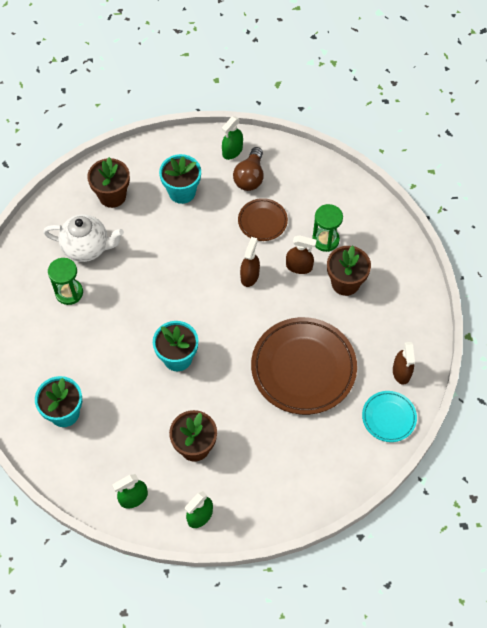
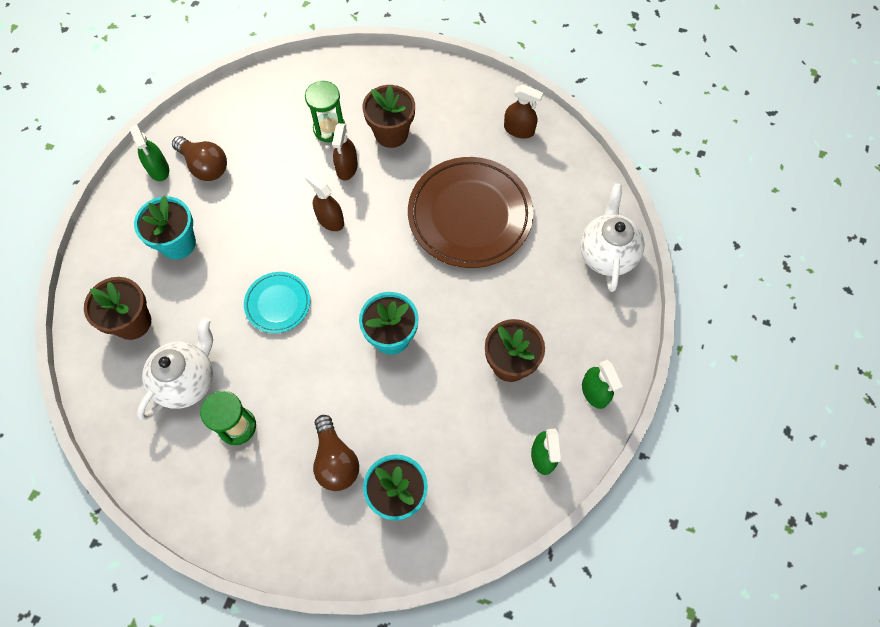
camera: 65 degrees left, 5 degrees up
(72, 363) = (335, 460): none -> brown light bulb
(262, 221) = (269, 178): brown plate -> none
(299, 266) = (347, 167): brown spray bottle -> brown spray bottle turned 150 degrees clockwise
(322, 482) = (606, 254): none -> white teapot
(388, 417) = (563, 163): turquoise plate -> turquoise plate (278, 304)

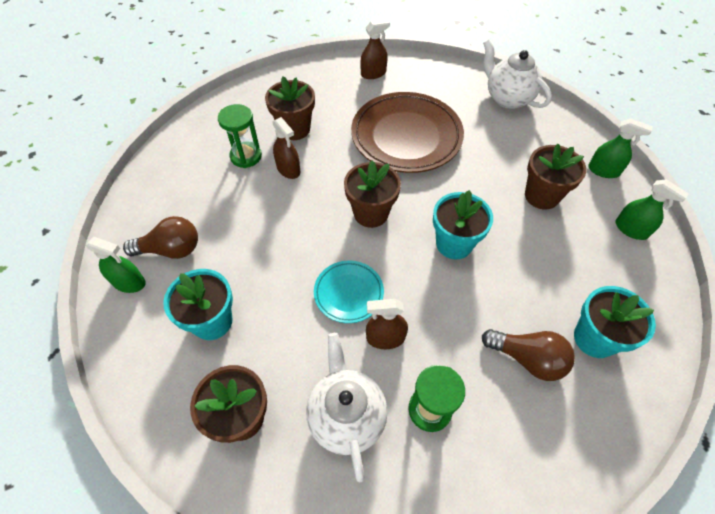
camera: 45 degrees left, 10 degrees down
(330, 220) = (317, 208): brown spray bottle -> brown spray bottle (385, 338)
(362, 258) = (371, 213): none -> brown flower pot

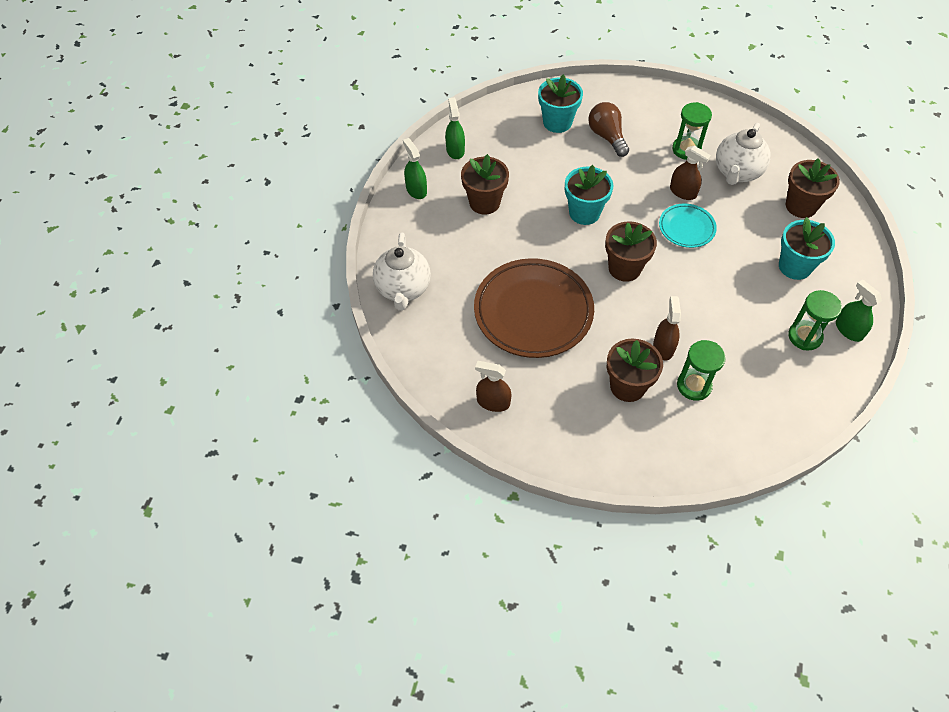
camera: 140 degrees left, 0 degrees up
(171, 249) = (804, 336): brown light bulb -> green hourglass

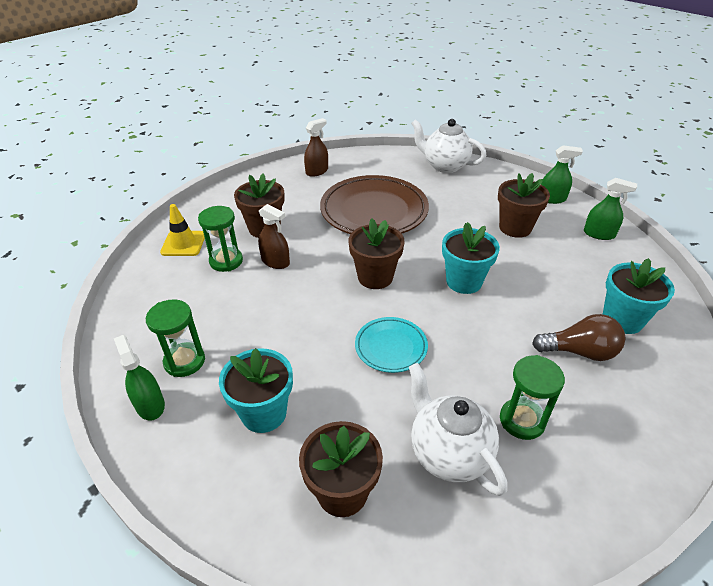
camera: 120 degrees right, 15 degrees down
(683, 192) = (447, 374): brown spray bottle -> none
(702, 440) = (183, 244): none -> yellow traffic cone
(848, 330) = (150, 405): green spray bottle -> green spray bottle turned 120 degrees counterclockwise

